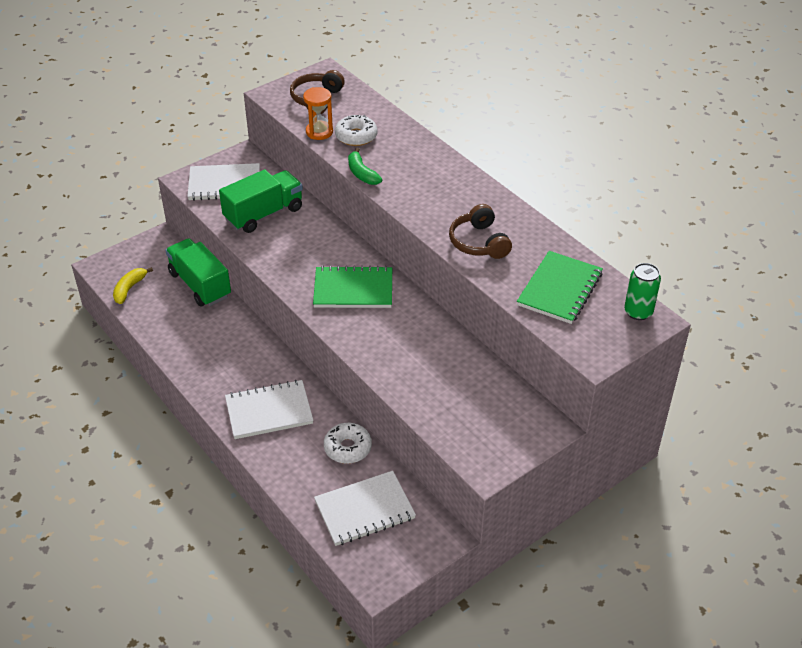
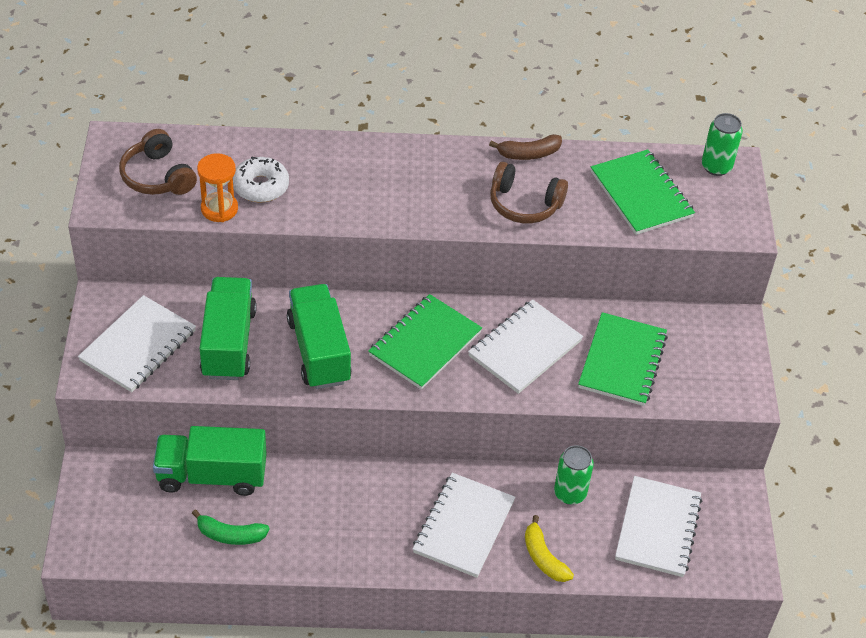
camera: 55 degrees left, 5 degrees up
(129, 289) = (149, 543): yellow banana -> yellow banana (543, 557)
(297, 250) = (319, 351): none -> green truck
(348, 448) = (570, 493): white donut -> green can
(362, 173) = (328, 219): green banana -> green banana (230, 535)
(401, 335) = (525, 348): none -> white notebook
(444, 387) = (622, 361): none -> green notebook
(527, 221) = (528, 154): none -> brown banana

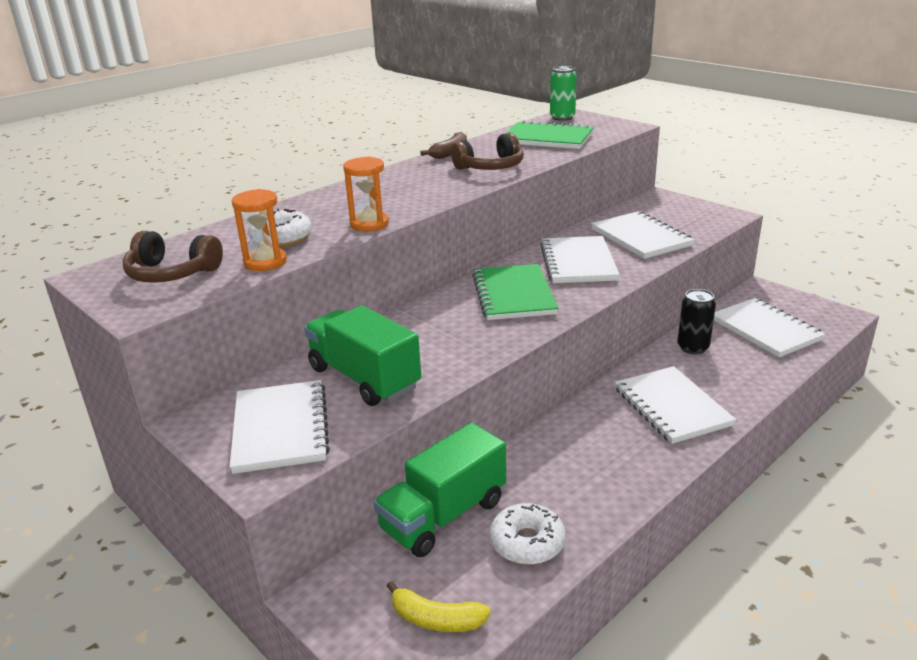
camera: 40 degrees left, 20 degrees down
(230, 535) = (527, 542): green banana -> white donut
(319, 351) = (446, 340): green truck -> none
(333, 215) = (369, 224): none -> orange hourglass
(543, 557) = (744, 386): yellow banana -> yellow banana (436, 619)
(570, 493) = (693, 348): green can -> black can
(622, 361) = (641, 237): green notebook -> white notebook

